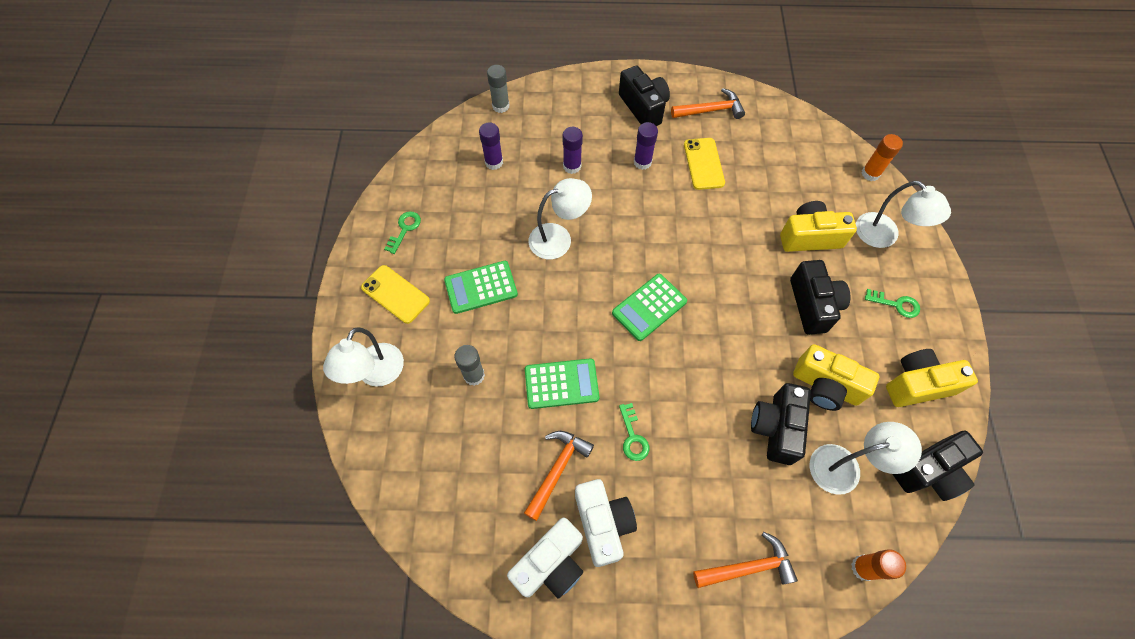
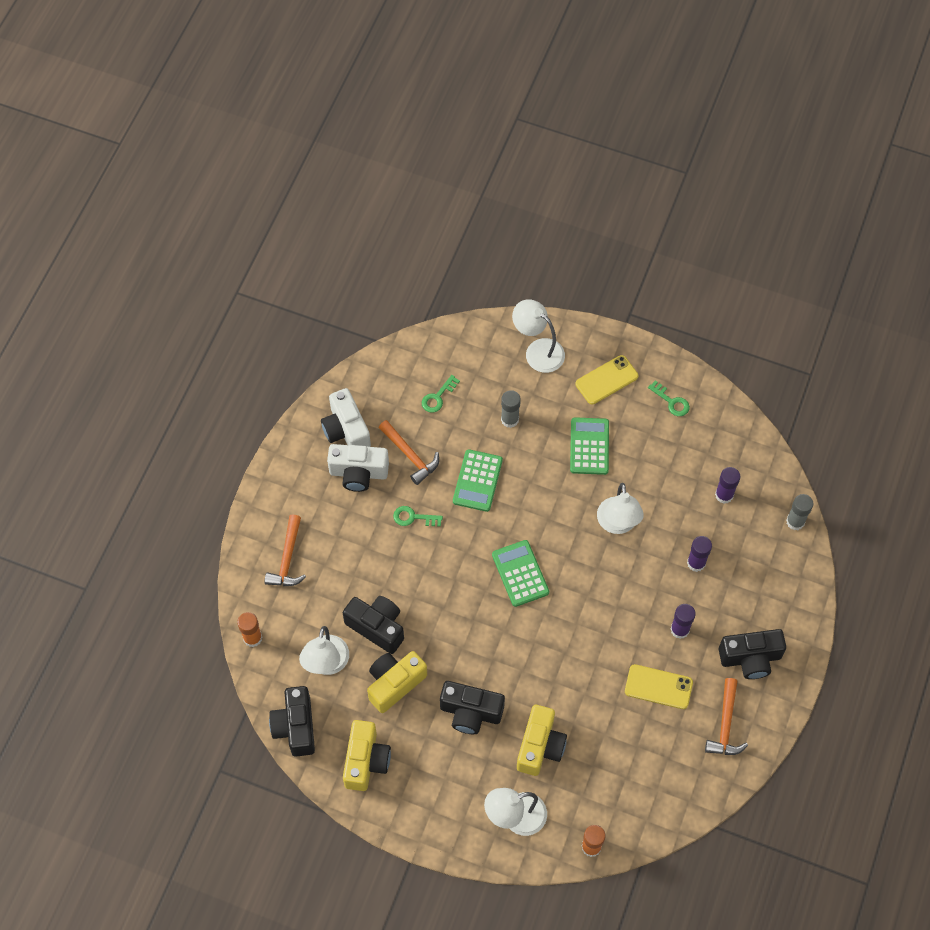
camera: 110 degrees right, 0 degrees up
(896, 304) = (443, 787): green key -> green key (438, 397)

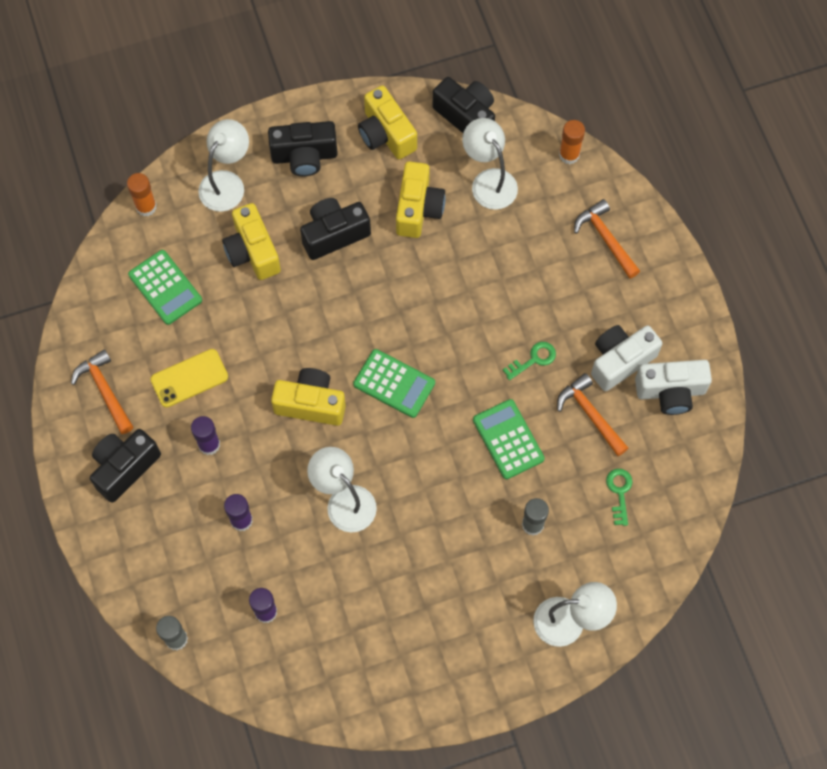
camera: 140 degrees right, 5 degrees up
(346, 430) = (670, 392): white camera -> white camera turned 150 degrees clockwise
(377, 627) = (475, 242): black camera -> black camera (304, 156)
(410, 455) = (590, 414): orange hammer -> orange hammer turned 45 degrees clockwise
(588, 603) = (311, 404): none -> yellow camera
(589, 446) = (434, 558): green calculator -> green calculator (165, 287)
(606, 380) = (476, 644): yellow phone -> none
(671, 401) = (393, 673): green key -> none

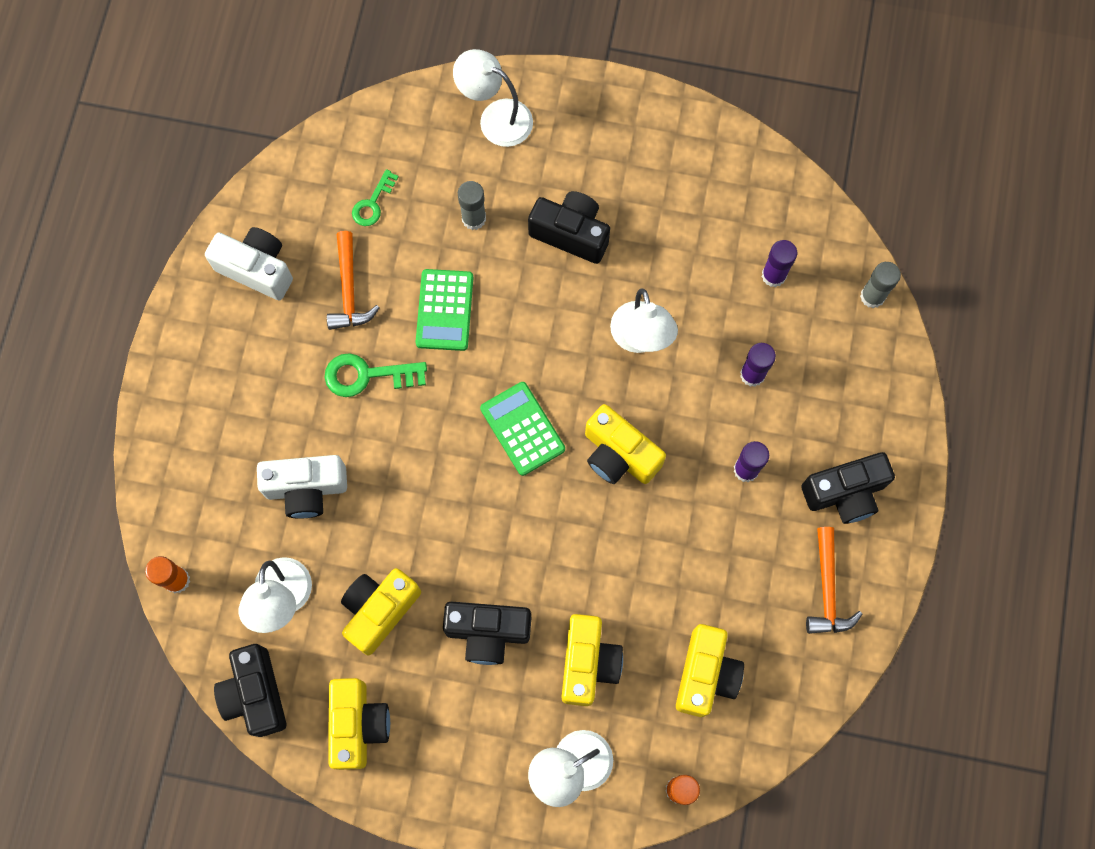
camera: 150 degrees left, 5 degrees up
(165, 287) = (705, 674): green calculator -> yellow camera
(189, 378) = (731, 553): yellow phone -> none
(304, 156) = (465, 750): black camera -> black camera (571, 233)
(533, 359) = (367, 375): green key -> green key, size x1.53
(605, 238) = (207, 462): orange hammer -> none
(620, 361) = (283, 326): white camera -> white camera (306, 489)

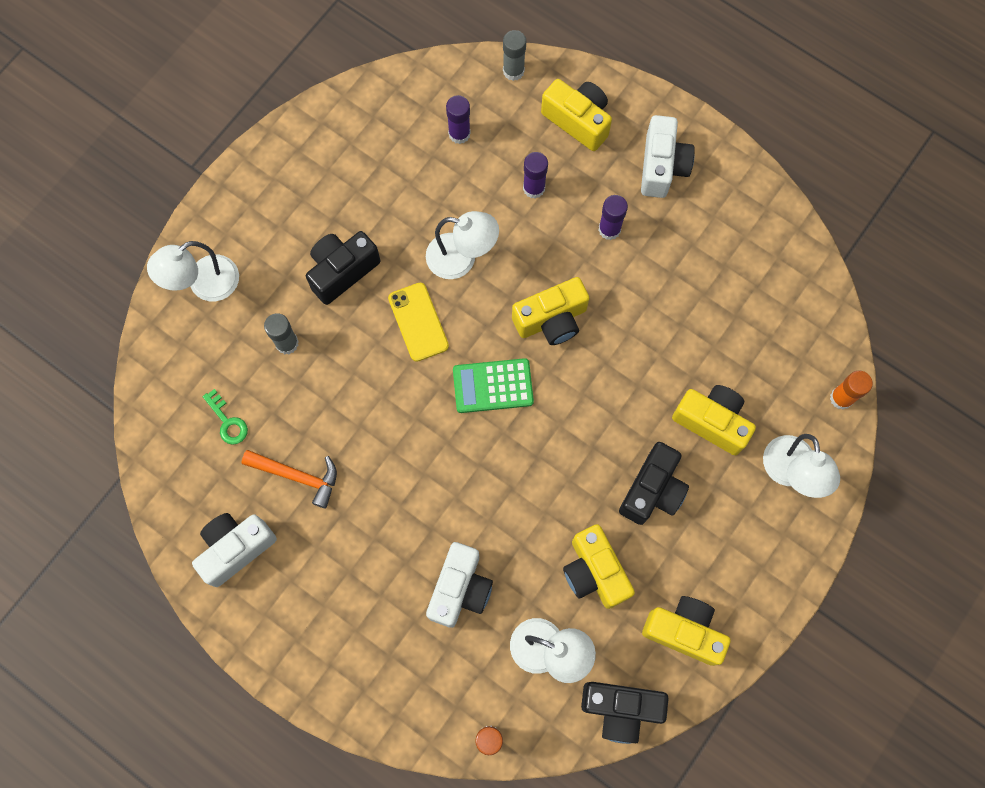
camera: 65 degrees left, 0 degrees up
(367, 375) = (383, 494): green key -> none
(444, 310) = (357, 403): green calculator -> none
(554, 328) = (418, 322): none -> yellow phone
(705, 674) = (759, 336): yellow camera -> yellow camera (578, 121)
(827, 590) = (732, 215): orange hammer -> none
(845, 493) = (662, 166): black camera -> white camera

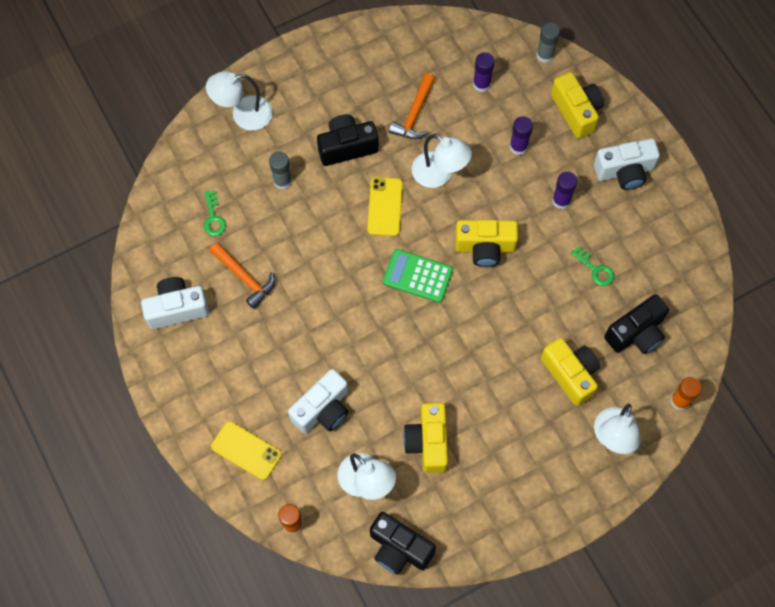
camera: 25 degrees right, 5 degrees down
(396, 678) = (246, 450): none -> yellow phone
(401, 200) = (414, 114): none -> orange hammer
(652, 490) = (500, 403): black camera -> black camera (636, 333)
(662, 166) = (624, 171): white camera -> white camera turned 45 degrees clockwise
(683, 291) = (595, 269): none -> green key
(684, 631) = (474, 515): yellow camera -> none

